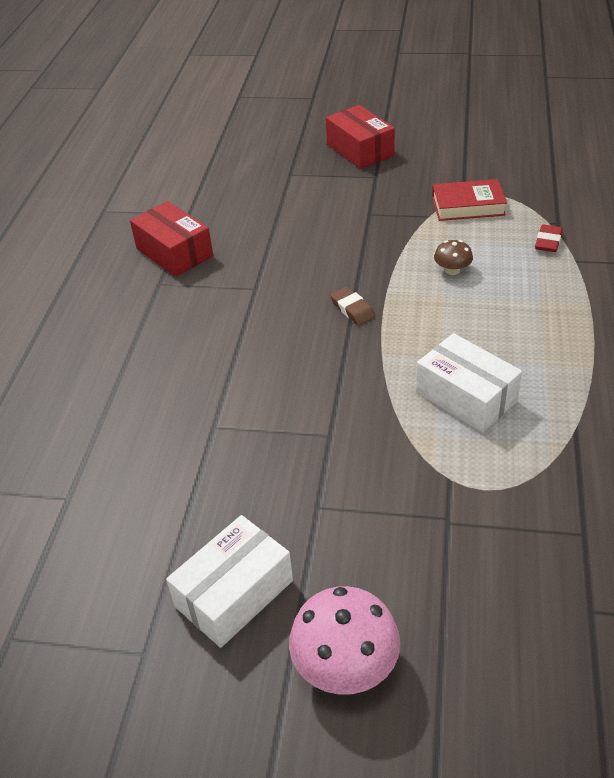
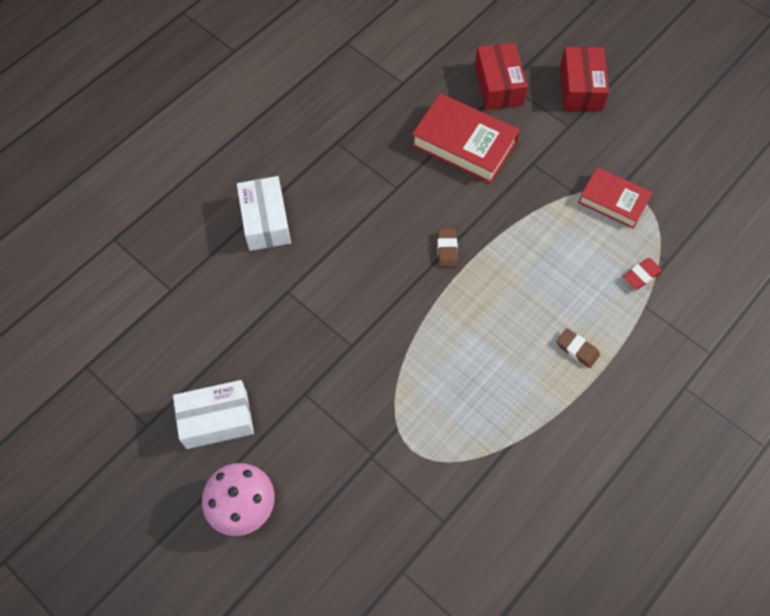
camera: 30 degrees right, 20 degrees up
(174, 252) = (366, 117): red box -> red box (498, 85)
(291, 228) = (464, 143): none -> red book
(452, 270) = (546, 258): brown mushroom -> none
(466, 397) = (460, 373): white box -> white box (265, 221)
(553, 320) = (577, 349): none -> brown eraser

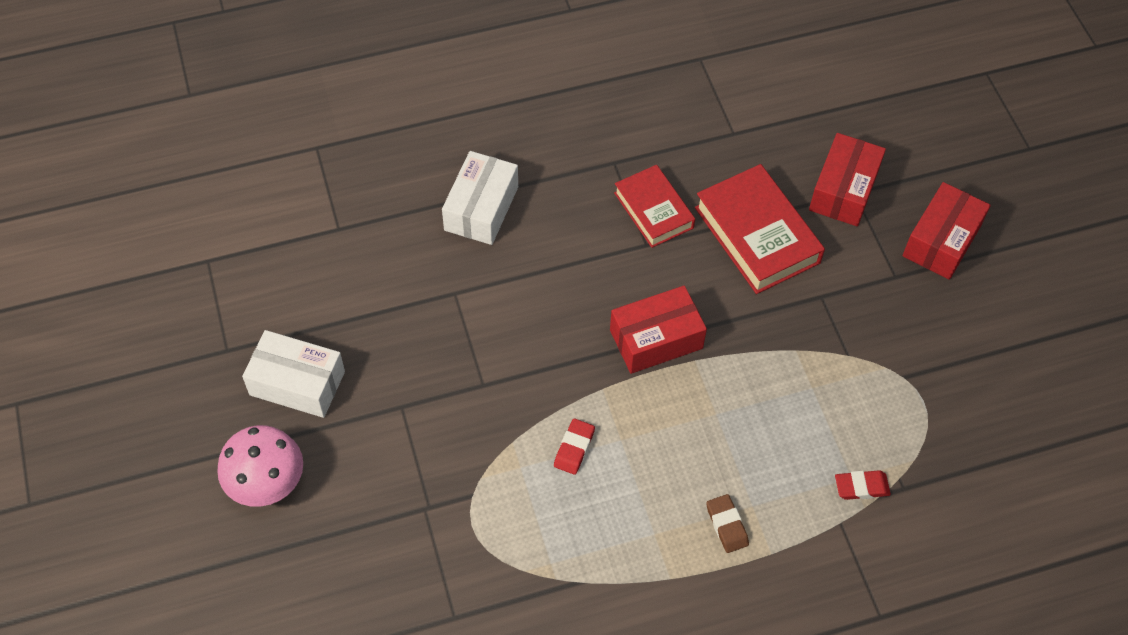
camera: 30 degrees right, 5 degrees down
(443, 355) = (574, 448): none -> red eraser
(447, 249) = (656, 339): brown eraser -> red box
(613, 201) = (888, 387): red book -> red book (653, 210)

